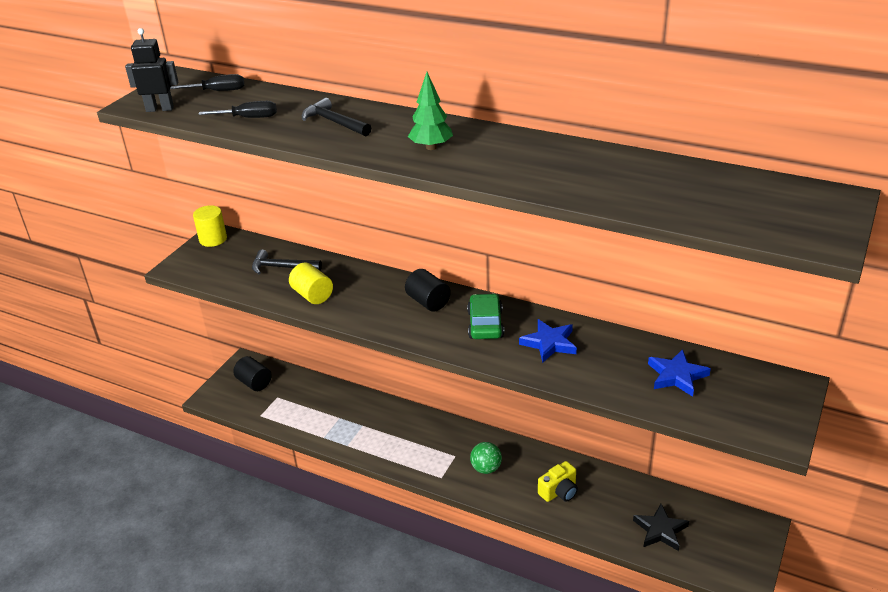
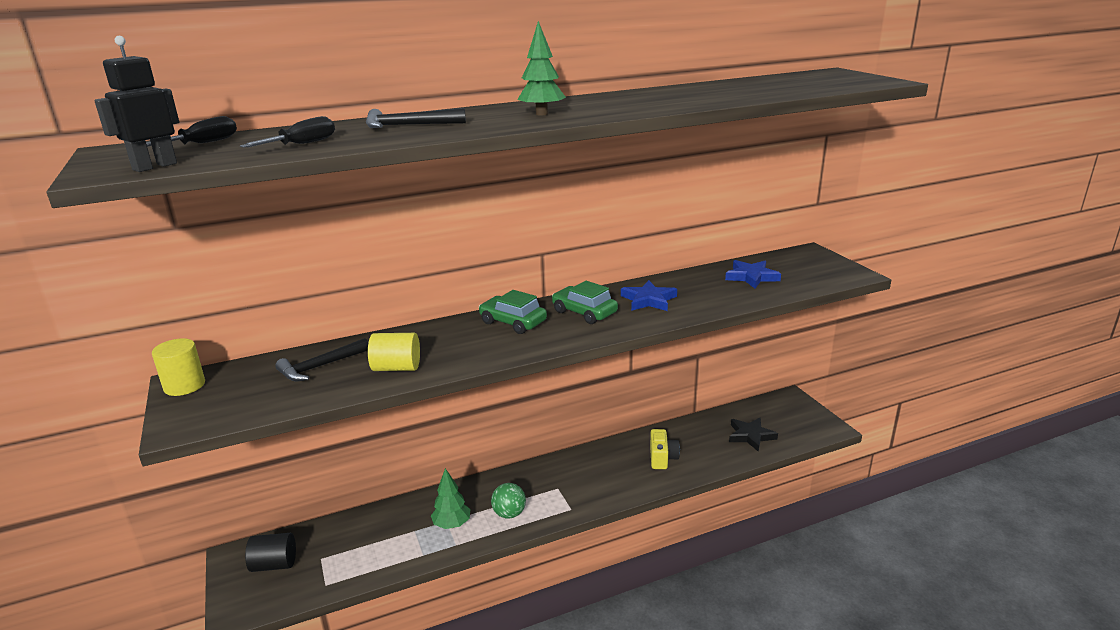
camera: 50 degrees left, 10 degrees down
(362, 430) = (452, 524): none -> green tree
(428, 302) = (513, 322): black cylinder -> green car
(486, 468) = (593, 480): green ball -> green ball (509, 513)

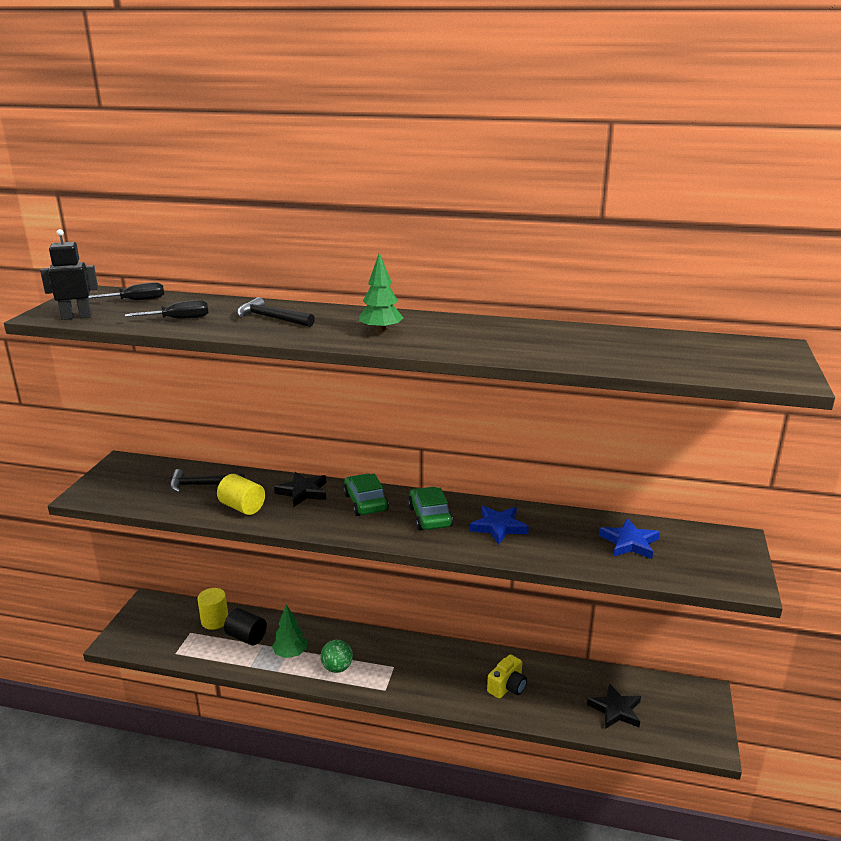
camera: 35 degrees right, 0 degrees up
(184, 386) = (119, 466): yellow cylinder -> yellow cylinder (215, 620)
(274, 564) = (162, 621): black cylinder -> black cylinder (246, 637)
(440, 335) = (303, 492): none -> black star

